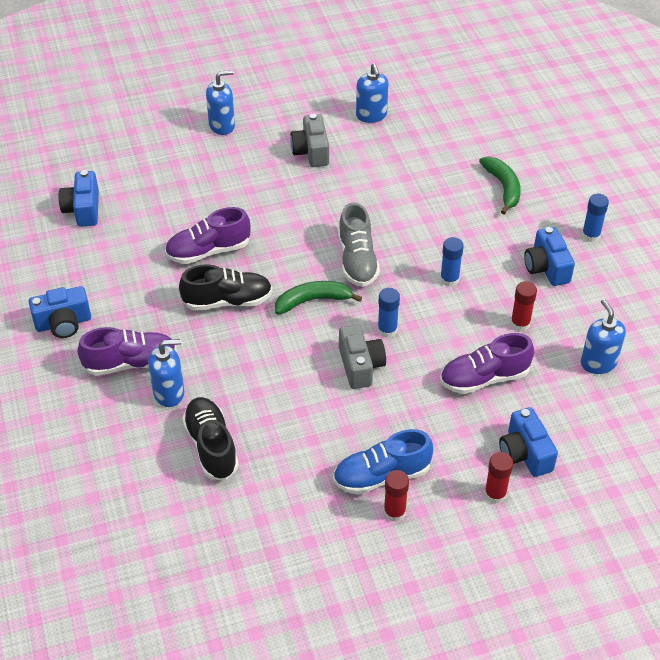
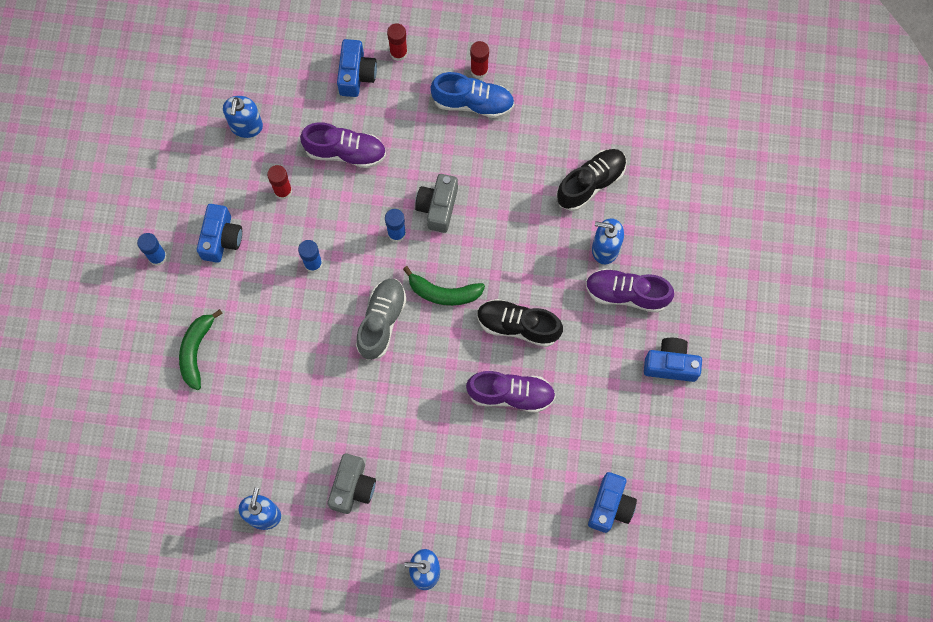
camera: 155 degrees left, 25 degrees up
(211, 446) = (590, 183): black shoe -> black shoe turned 135 degrees counterclockwise

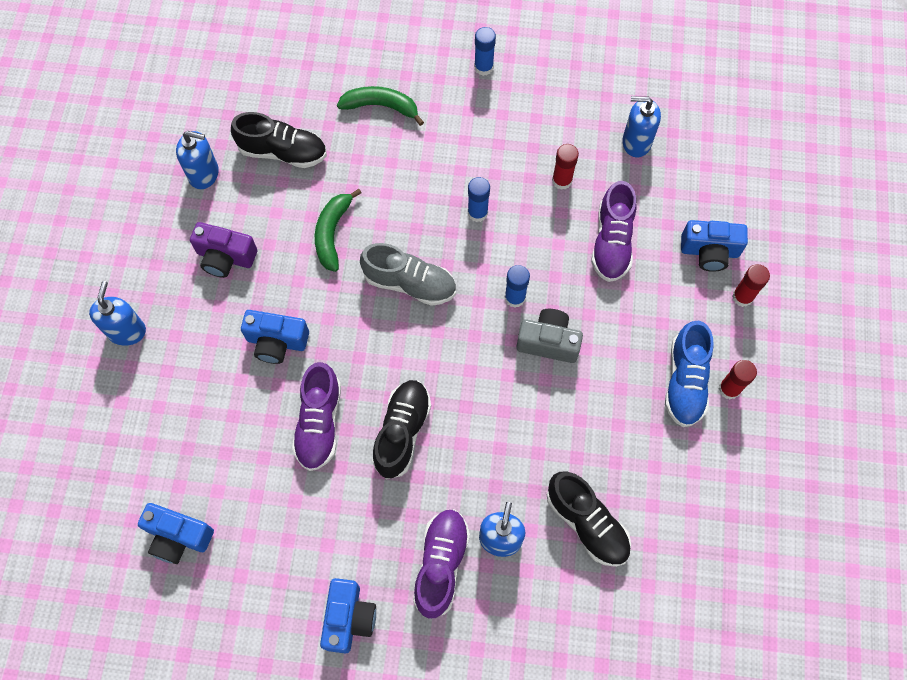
camera: 90 degrees right, 5 degrees down
(221, 238) = (505, 124): blue camera -> blue camera (277, 342)
(242, 441) = (283, 152): none -> black shoe
(352, 487) = (225, 257): grey camera -> purple camera
(443, 293) = (443, 349): green banana -> green banana (332, 233)

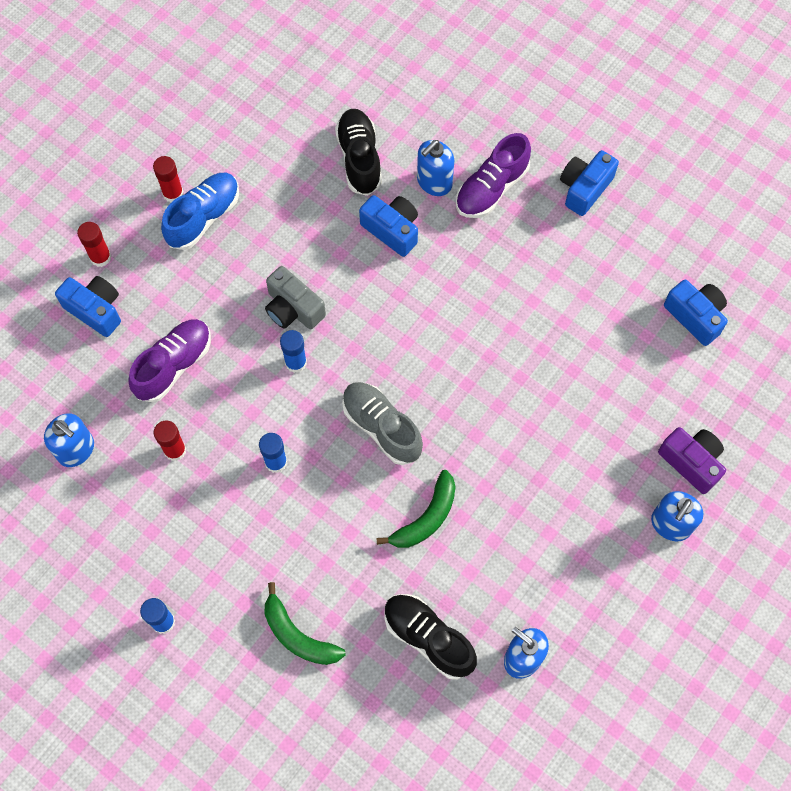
camera: 150 degrees left, 0 degrees up
(225, 257) = (543, 550): purple camera -> purple camera (691, 462)
(277, 342) = (534, 438): blue camera -> blue camera (392, 230)
(319, 423) = (532, 345): purple shoe -> none
(402, 432) = (465, 301): black shoe -> none

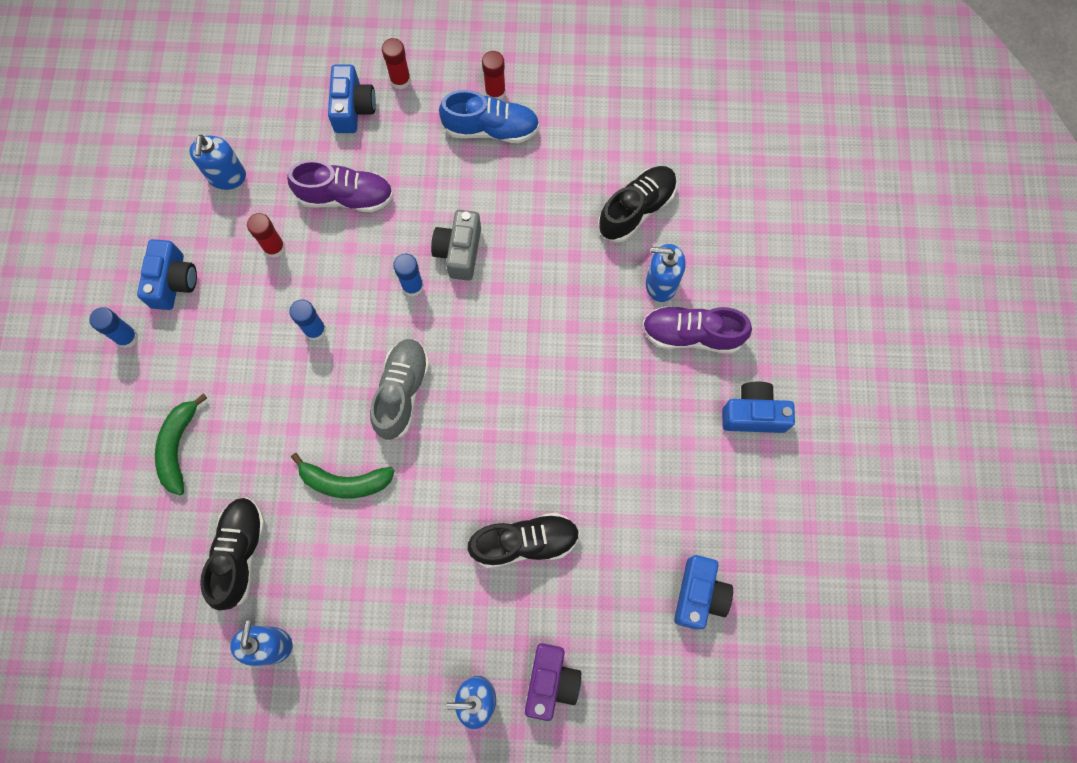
camera: 55 degrees right, 5 degrees up
(392, 230) = (589, 280): blue camera -> blue camera (173, 282)
(571, 412) = (525, 542): none -> black shoe

